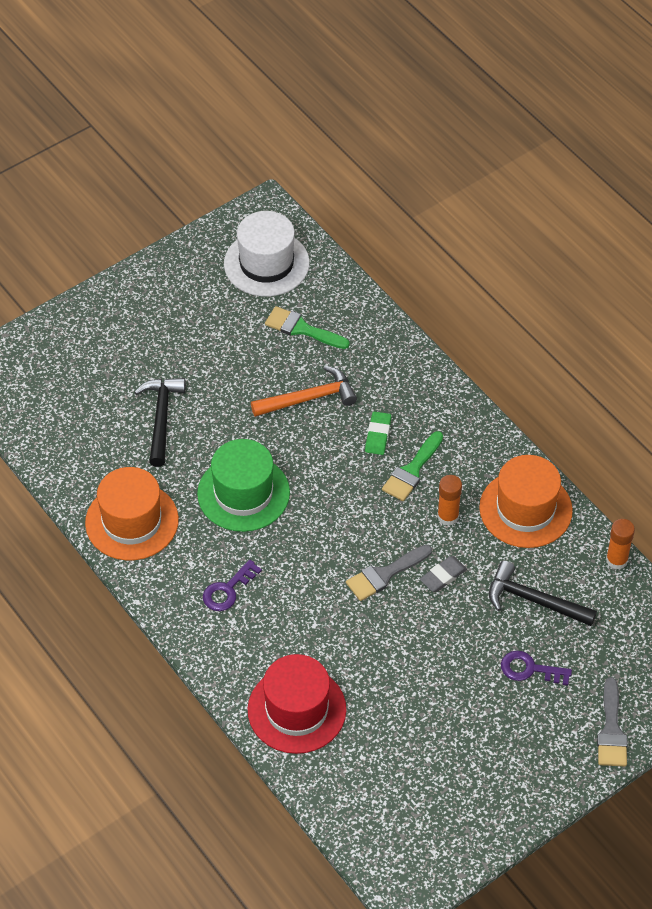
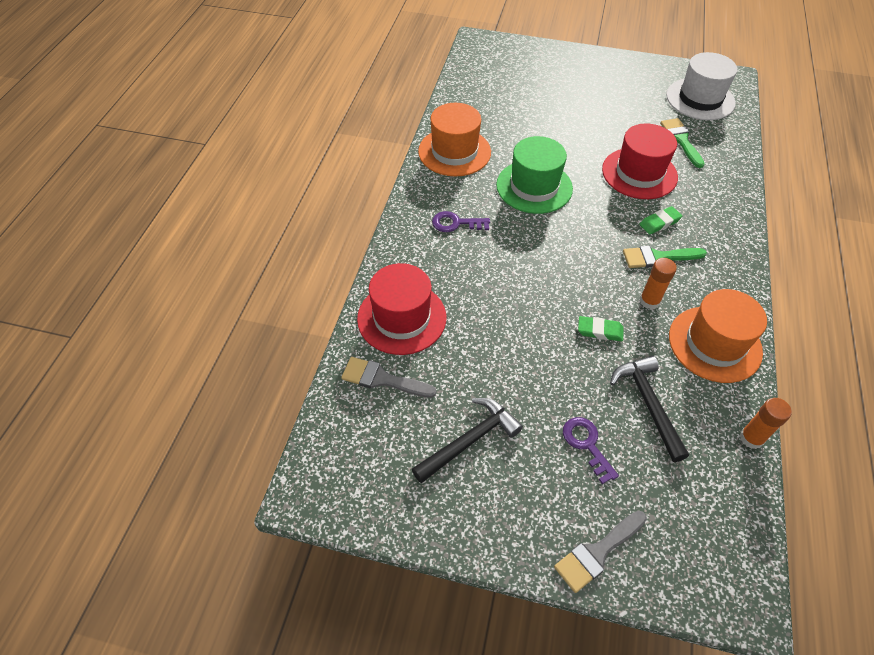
camera: 50 degrees right, 0 degrees up
(161, 418) = (539, 121): black hammer -> black hammer (469, 440)
(309, 398) = (639, 173): orange hammer -> red hat
(384, 574) = (561, 296): grey brush -> grey brush (382, 379)
(443, 576) = (600, 331): grey eraser -> green eraser

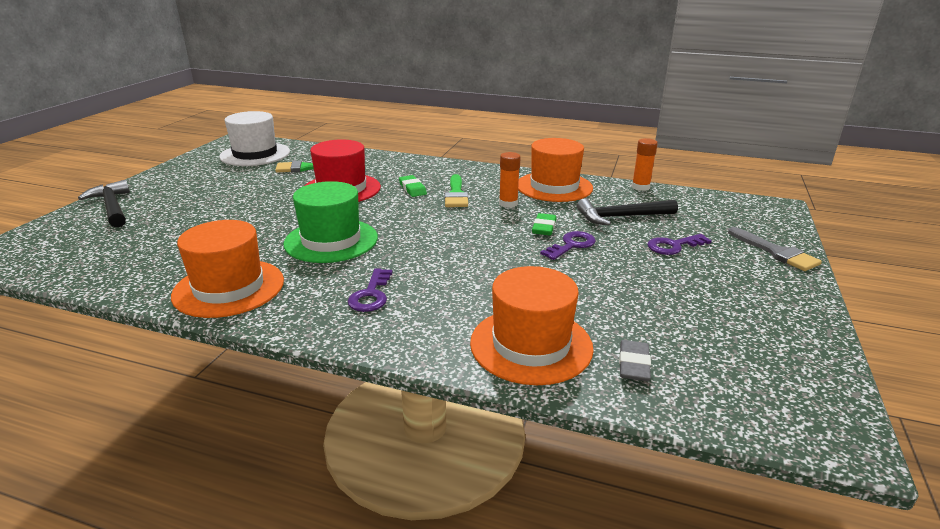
camera: 85 degrees left, 25 degrees down
(382, 379) = (634, 364): grey brush -> grey eraser
(402, 318) = (531, 345): red hat -> orange hat
(469, 440) = (697, 305): black hammer -> black hammer (112, 207)
(566, 352) = (572, 245): none -> purple key

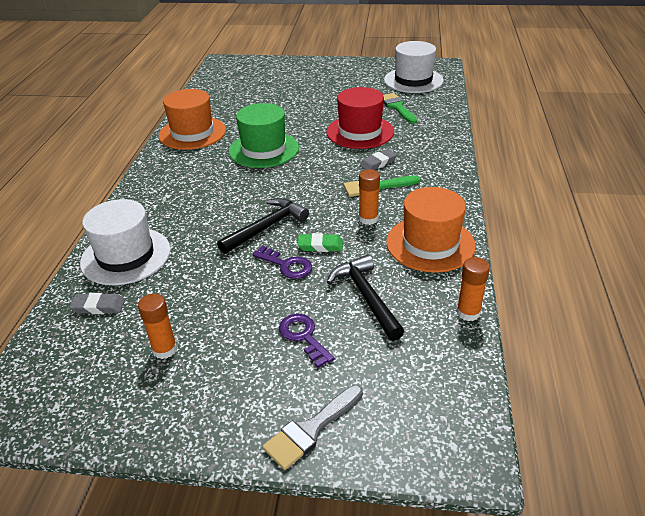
camera: 80 degrees right, 10 degrees up
(112, 207) = (290, 67): black hammer -> black hammer (266, 227)
(371, 295) = (188, 181): purple key -> none
(412, 189) = (378, 163): green eraser -> grey eraser
(531, 345) = (126, 256): orange hat -> white hat
(702, 316) = (164, 349): none -> orange glue stick

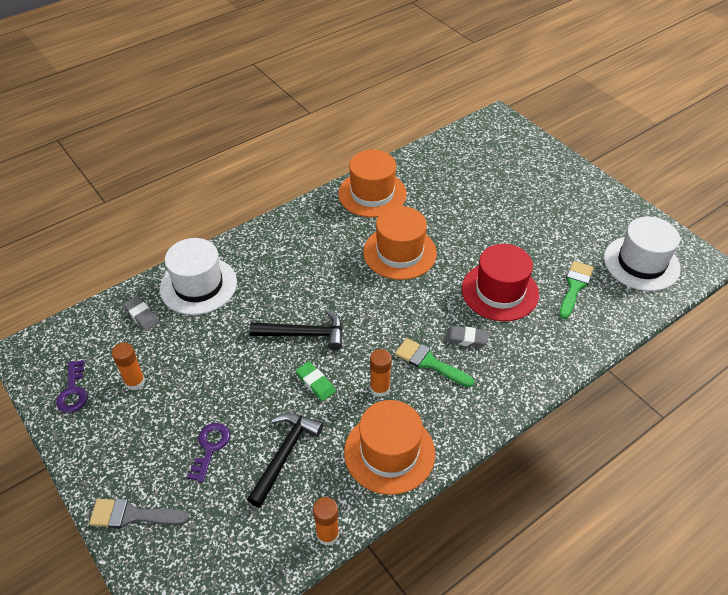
camera: 45 degrees right, 10 degrees up
(264, 149) = (399, 252): green hat -> orange hat
(287, 265) = (273, 380): purple key -> purple key (73, 391)

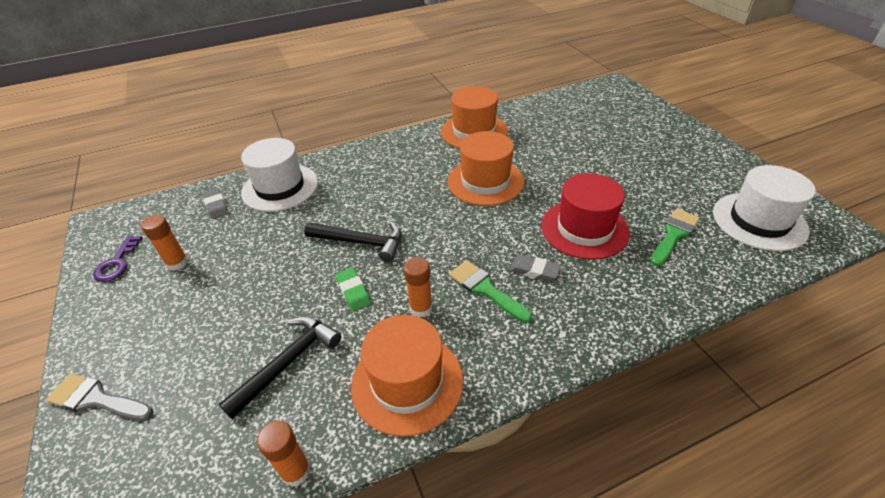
camera: 15 degrees right, 5 degrees down
(210, 447) = (214, 340): purple key -> none

